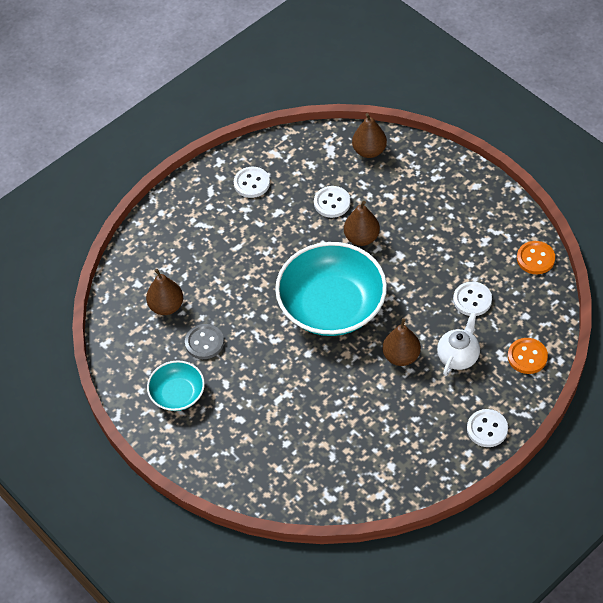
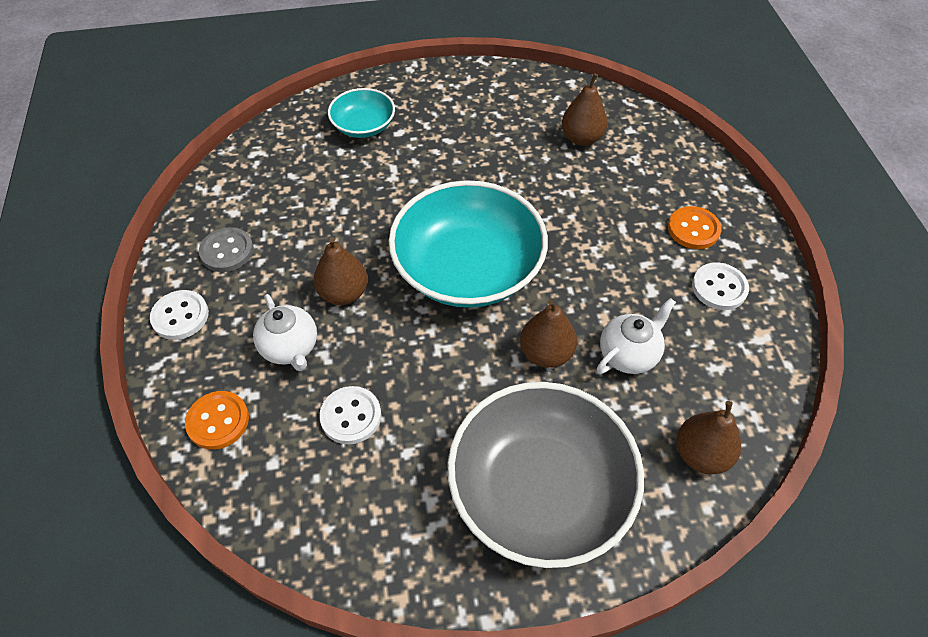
camera: 120 degrees right, 0 degrees up
(177, 394) = (468, 104): turquoise bowl -> turquoise bowl (363, 126)
(204, 342) = (511, 146): grey button -> grey button (227, 251)
(332, 203) = (629, 354): white button -> white teapot
(441, 201) = (540, 489): none -> grey bowl
(535, 258) = (344, 547): orange button -> orange button (693, 229)

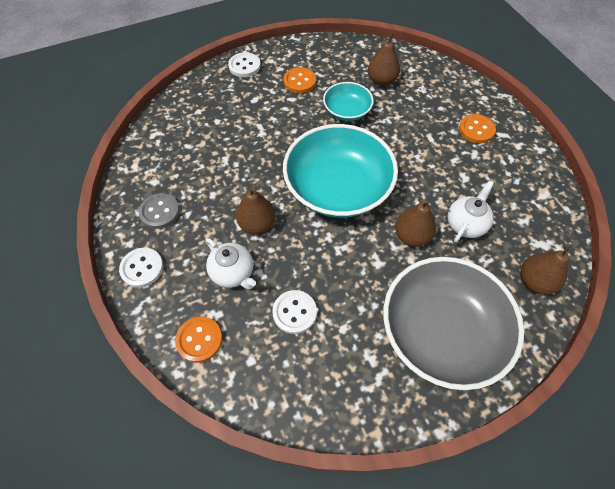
camera: 15 degrees left, 5 degrees up
(363, 126) = (227, 99): turquoise bowl -> turquoise bowl (347, 111)
(468, 119) = (299, 81): none -> orange button
(719, 288) = (506, 166): white button -> white button (244, 66)

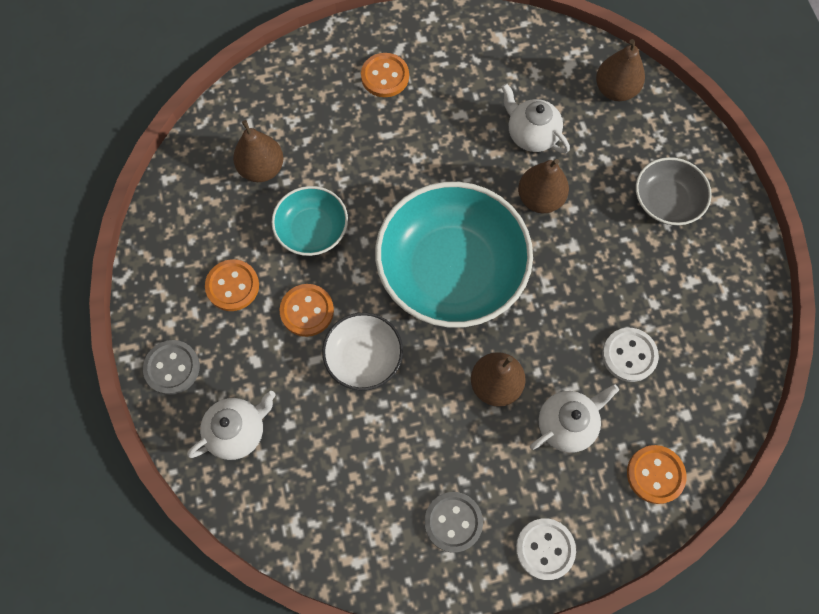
camera: 80 degrees left, 10 degrees up
(210, 99) = (238, 431): none -> white teapot
(244, 66) = (172, 368): white button -> grey button
(265, 149) = (363, 357): none -> white bowl
(291, 117) = (307, 311): none -> orange button
(441, 331) = (666, 201): grey bowl -> grey bowl, size x0.51

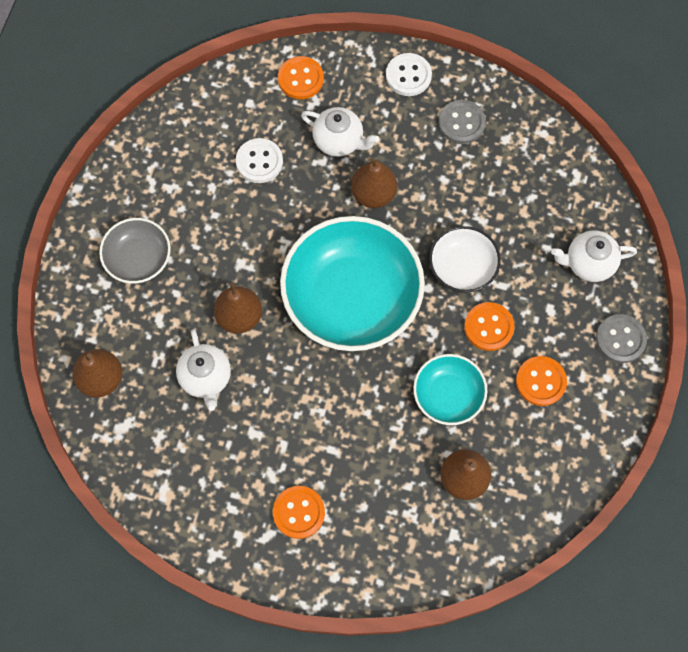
camera: 150 degrees left, 0 degrees up
(567, 424) = (339, 141): white teapot -> white teapot turned 150 degrees counterclockwise

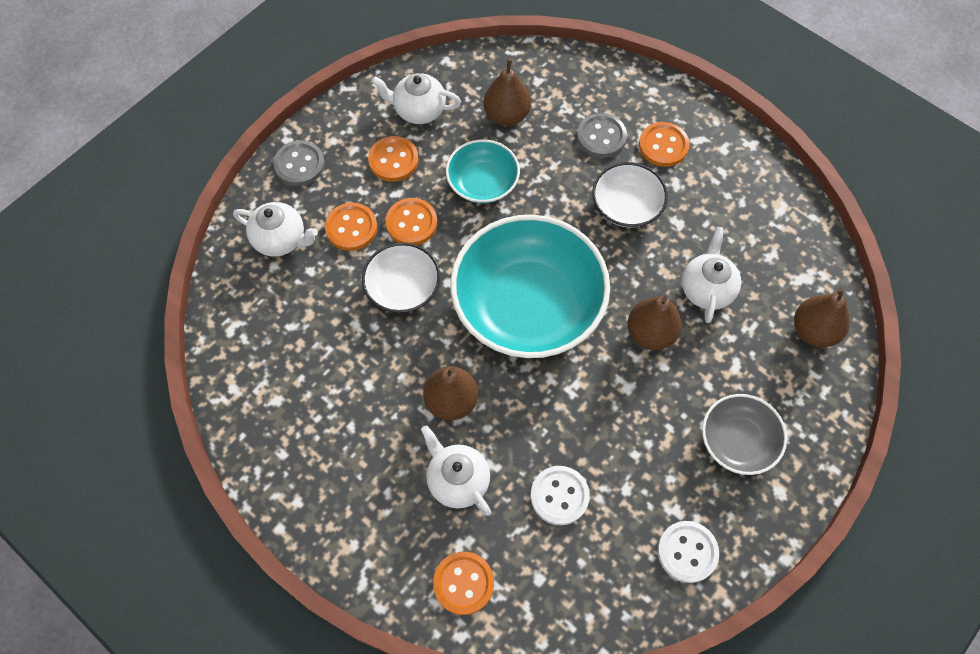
camera: 155 degrees left, 5 degrees down
(307, 430) = (626, 206): none -> white bowl
(408, 76) = (335, 527): white button -> white button (687, 552)
(461, 123) = (311, 440): grey button -> grey button (601, 137)
(537, 300) = (351, 228): none -> orange button
(549, 446) = (418, 110): none -> white teapot

